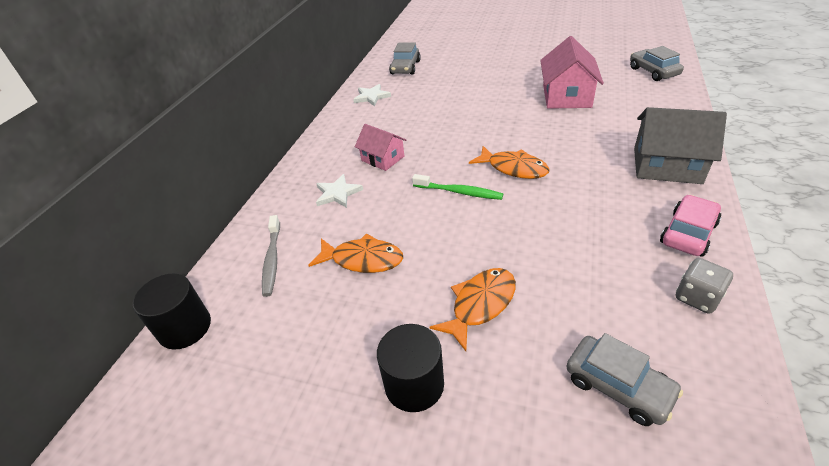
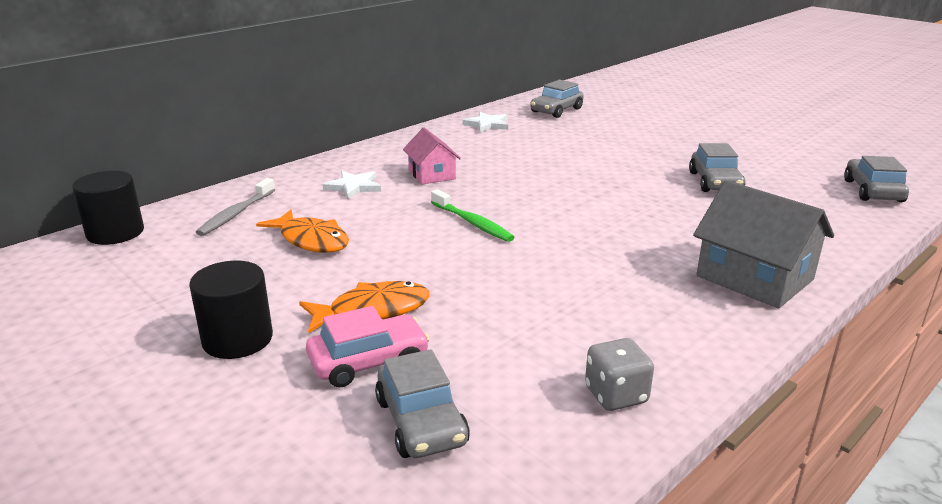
camera: 25 degrees right, 15 degrees down
(513, 168) = (558, 223): orange fish -> none
(566, 96) = (715, 182): pink house -> grey car
(688, 233) = (689, 342): pink car -> pink car (368, 361)

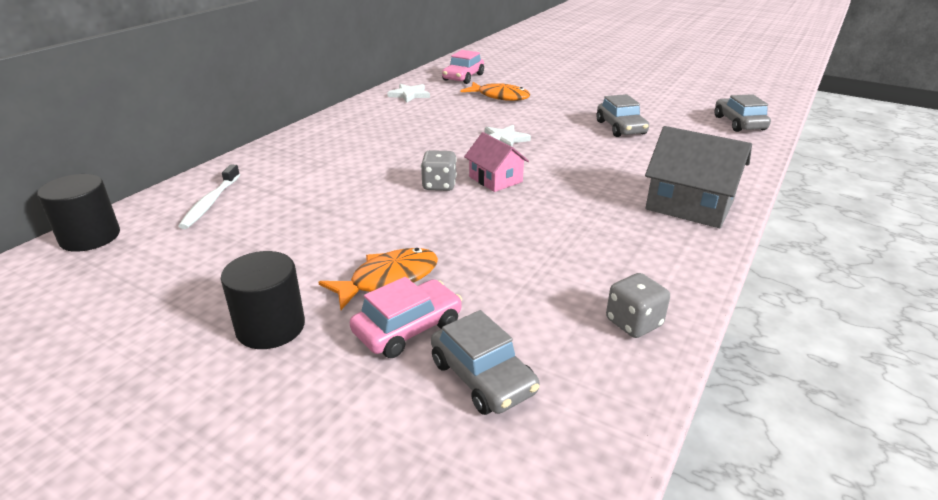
camera: 15 degrees left, 5 degrees up
(236, 213) = (211, 202): grey toothbrush -> white toothbrush
(311, 240) = (298, 220): orange fish -> orange fish (500, 97)
(354, 187) = (315, 164): white star -> white star (504, 139)
(431, 174) = (382, 145): pink house -> pink house (495, 179)
(472, 222) = (439, 185): green toothbrush -> grey dice
(556, 110) = (463, 77): grey car -> pink car

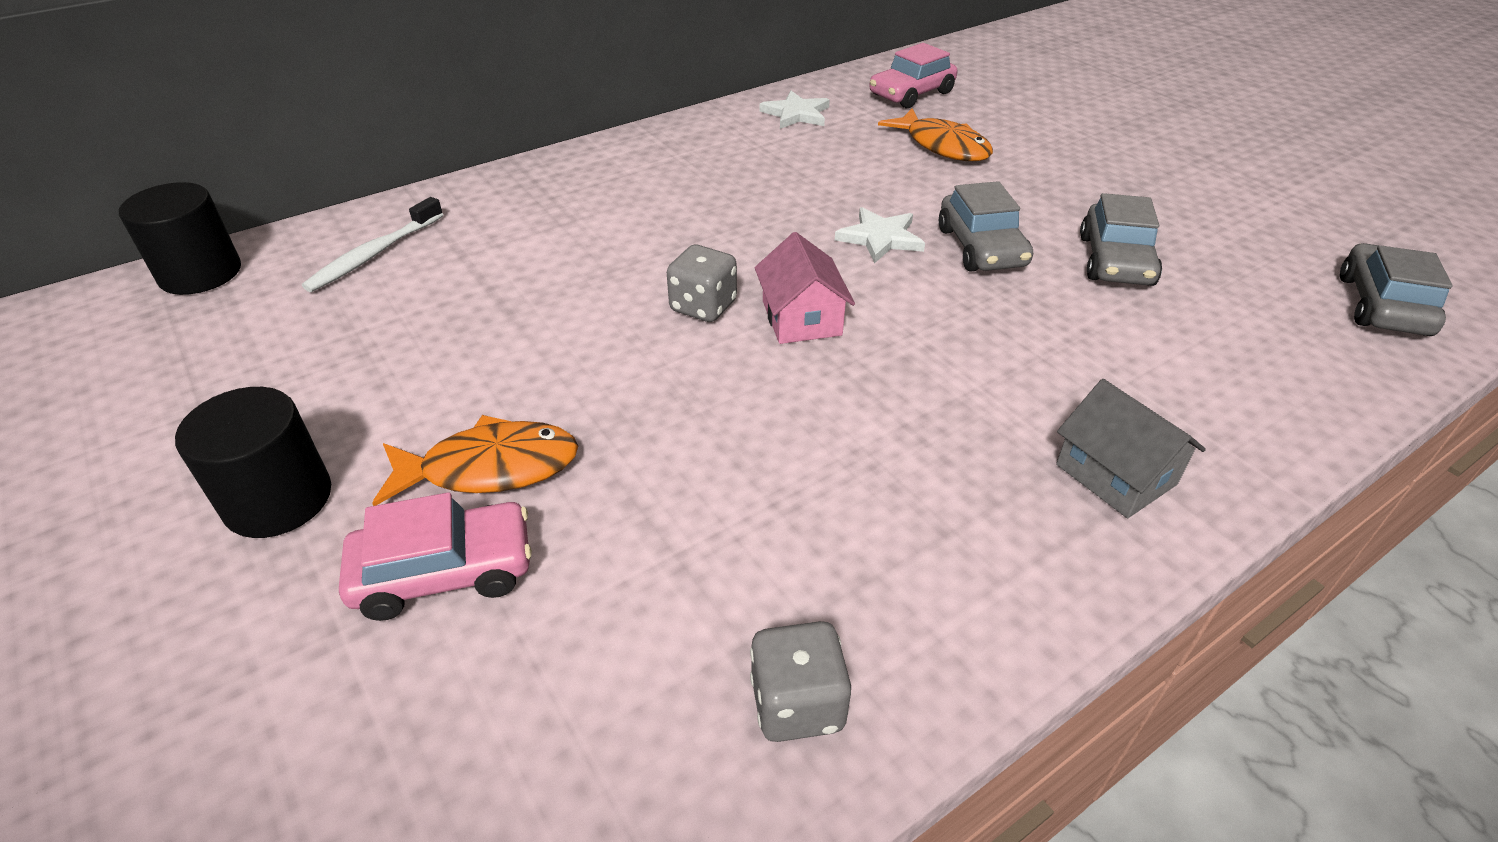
camera: 25 degrees right, 10 degrees up
(482, 377) = (474, 712): grey car -> grey car (981, 247)
(690, 205) = (1116, 474): grey house -> grey house, size x0.61

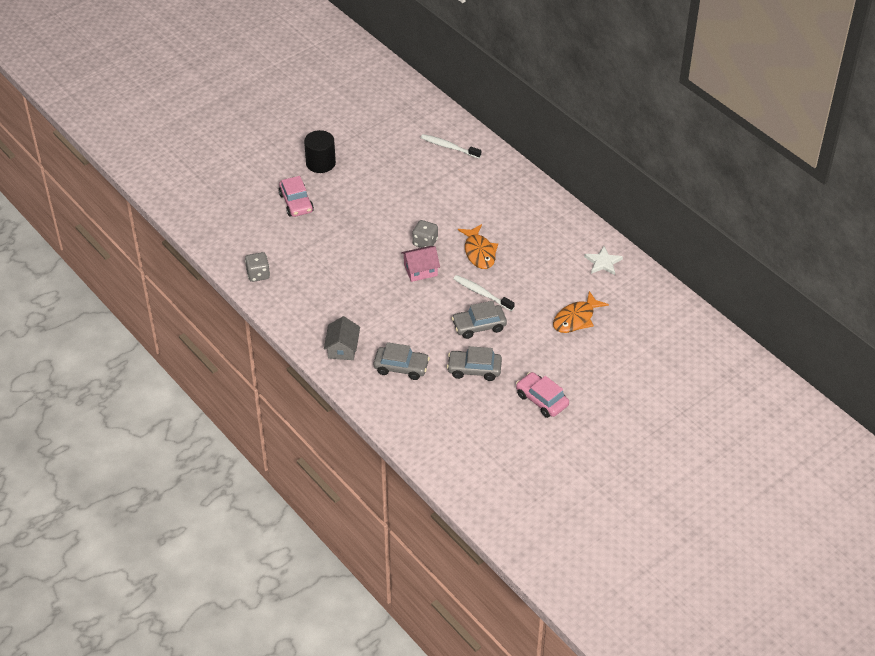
camera: 85 degrees right, 5 degrees up
(200, 273) = (430, 107): black cylinder -> none
(490, 468) = (336, 203): orange fish -> orange fish (479, 252)
(880, 238) = (482, 293): white star -> white toothbrush
(911, 94) = (640, 309): pink car -> pink car (541, 400)
(1116, 474) = (342, 348): grey house -> grey house turned 45 degrees counterclockwise
(1382, 305) = (450, 452): grey car -> grey car (401, 367)

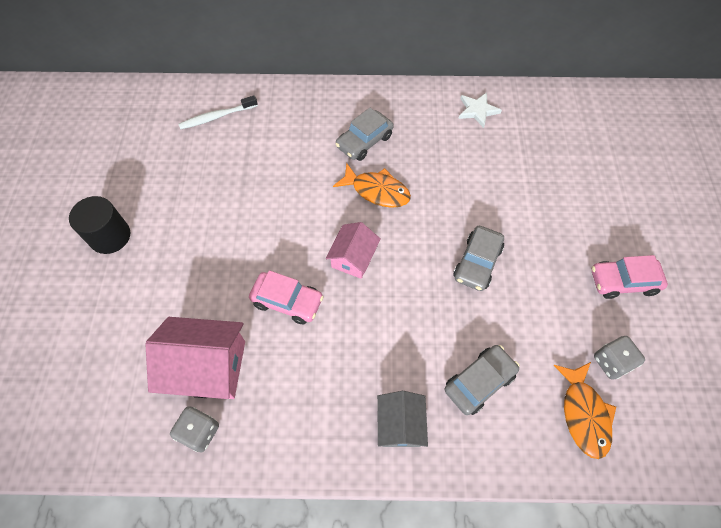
camera: 50 degrees left, 15 degrees up
(292, 254) = (207, 367): none -> pink house
(296, 203) = (137, 303): pink car -> pink car (287, 301)
(342, 348) = (400, 424): grey house -> grey house turned 45 degrees clockwise
(425, 242) = (319, 226): grey dice -> grey dice (611, 362)
(474, 369) = (536, 311): grey car -> grey car (364, 141)
(482, 293) = (434, 228): white toothbrush -> none
(576, 319) = (532, 178): orange fish -> orange fish (583, 414)

